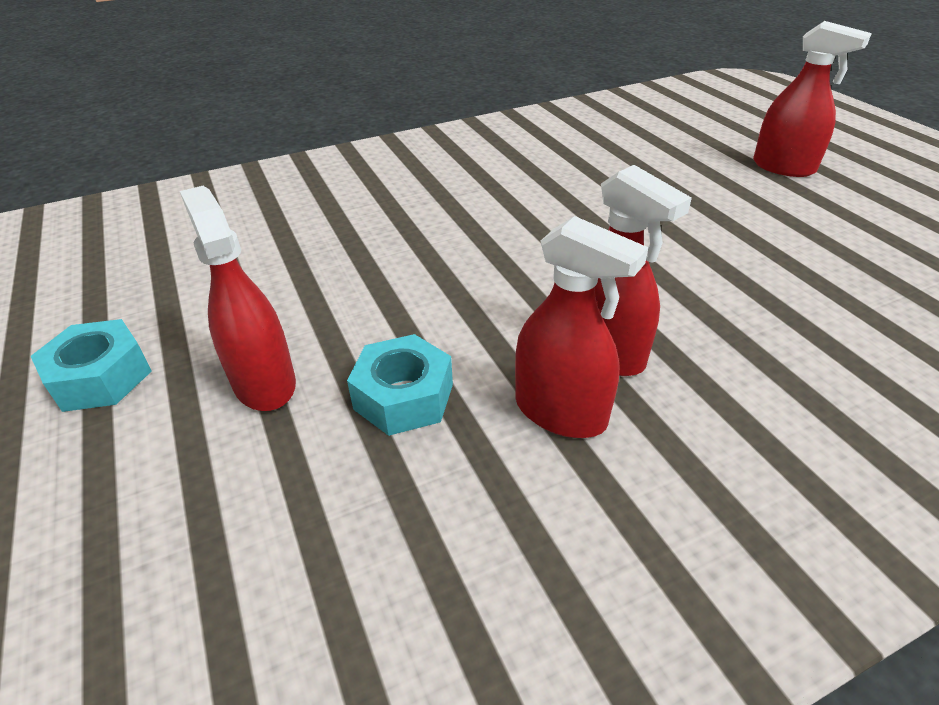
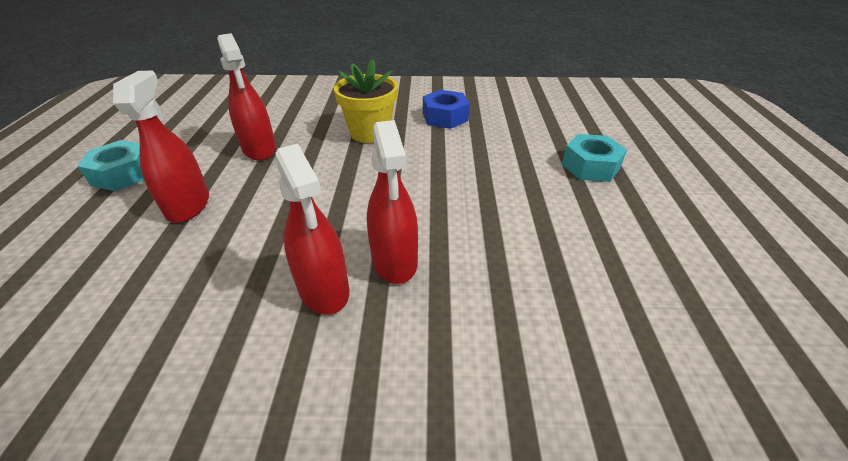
camera: 25 degrees right, 0 degrees up
(404, 397) = (247, 241): turquoise nut -> turquoise nut (590, 166)
(418, 217) = (370, 133): none -> yellow flower pot
(492, 174) = (445, 117): none -> blue nut
(783, 167) = (678, 168): red spray bottle -> red spray bottle (259, 149)

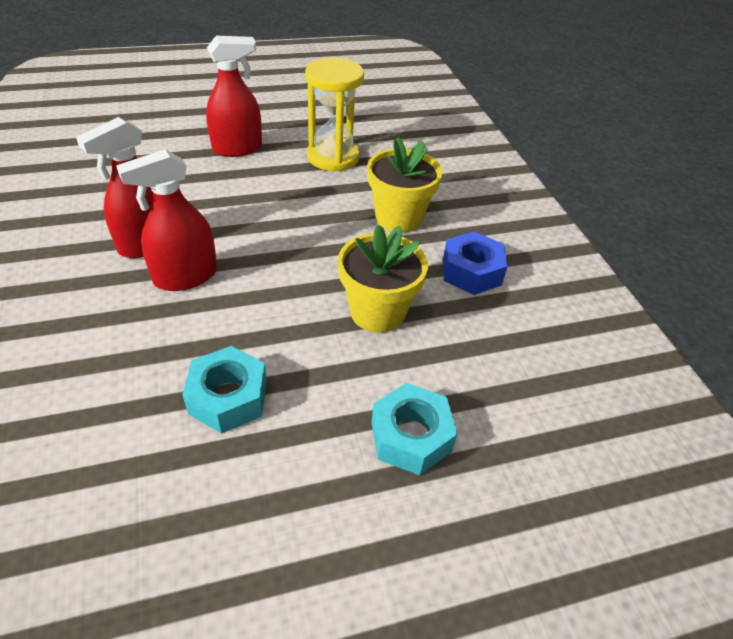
camera: 70 degrees right, 5 degrees up
(123, 174) = (269, 106): turquoise nut -> turquoise nut (228, 397)
(259, 149) = (333, 157): red spray bottle -> yellow hourglass
(475, 160) = (377, 312): none -> yellow flower pot

